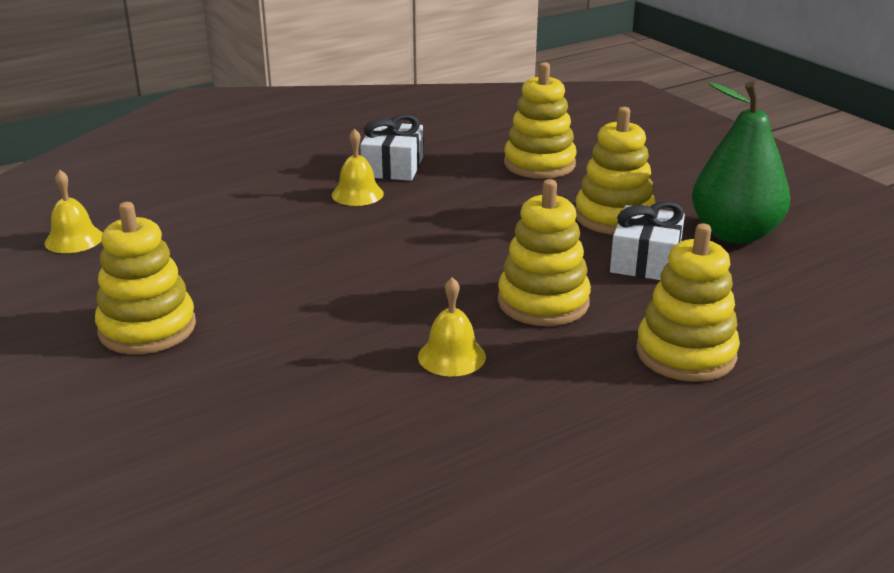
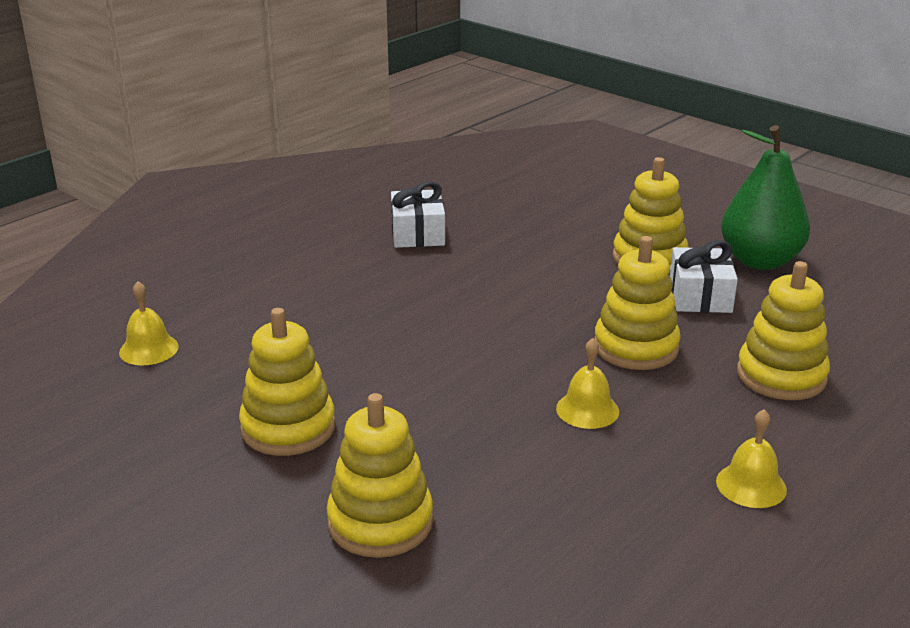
camera: 15 degrees left, 0 degrees up
(357, 194) = (401, 265): yellow bell -> yellow bell (751, 485)
(539, 164) = (552, 214): yellow stacking toy -> yellow stacking toy (380, 522)

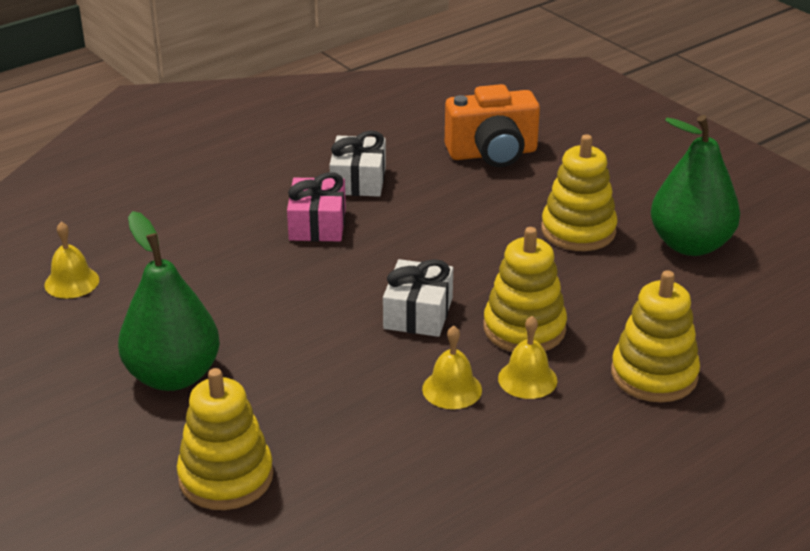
camera: 10 degrees right, 5 degrees up
(288, 428) = (173, 376): yellow stacking toy -> green pear
(391, 274) = (317, 224): none -> pink gift
(539, 201) = (492, 153): none -> orange camera
(700, 296) = (611, 279): white gift -> white gift (418, 313)
(751, 485) = (574, 483): yellow bell -> yellow bell (527, 379)

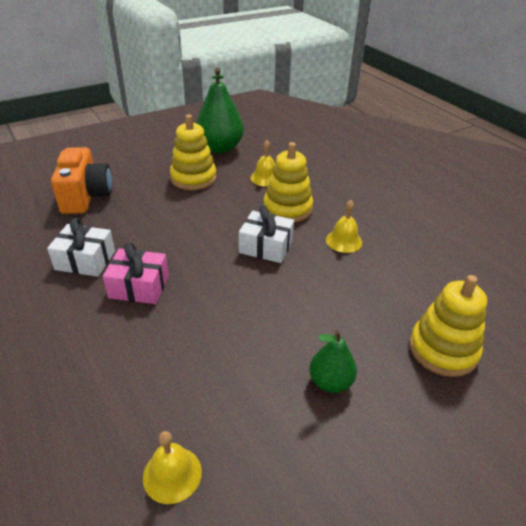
camera: 85 degrees left, 5 degrees up
(173, 376) = (330, 382): green pear -> green pear, size x0.56
(527, 379) = (334, 213): yellow bell -> yellow bell (265, 178)
(654, 375) = (330, 175): yellow stacking toy -> none

